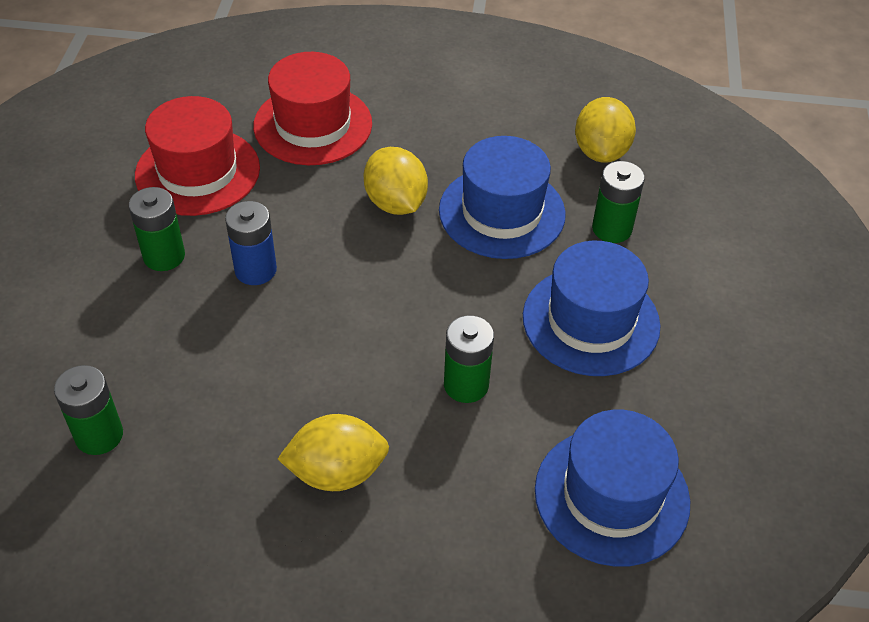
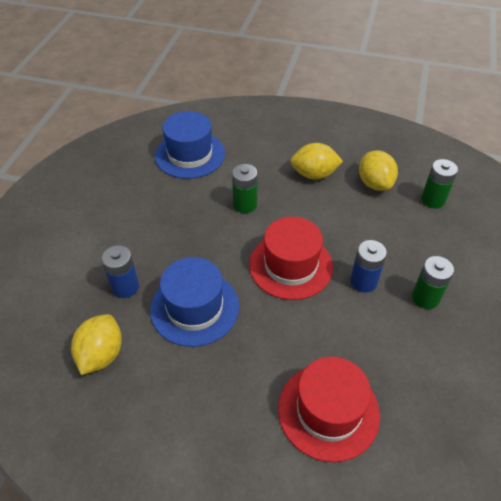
camera: 170 degrees left, 0 degrees up
(198, 171) = (417, 369): red hat -> red hat (290, 265)
(395, 203) = (268, 323): yellow lemon -> yellow lemon (374, 183)
(591, 321) = (165, 230): blue hat -> none
(612, 229) = (125, 287): green battery -> blue battery

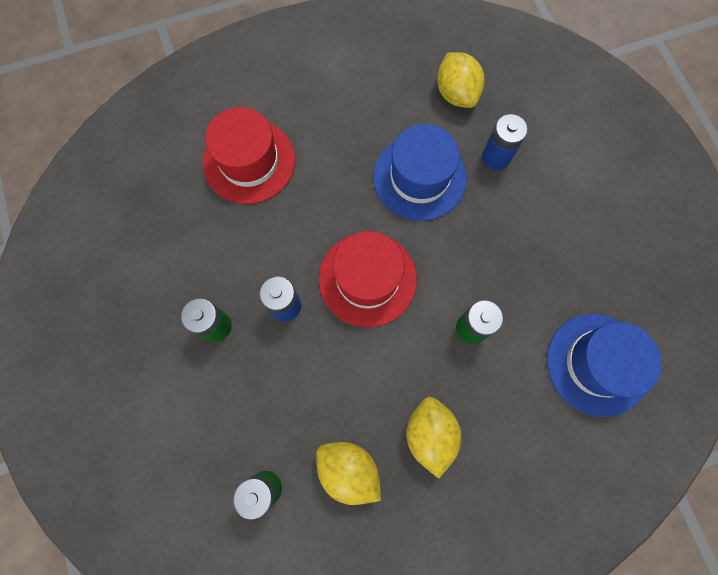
camera: 145 degrees right, 25 degrees up
(314, 174) = (430, 434): yellow lemon -> yellow lemon turned 60 degrees counterclockwise

